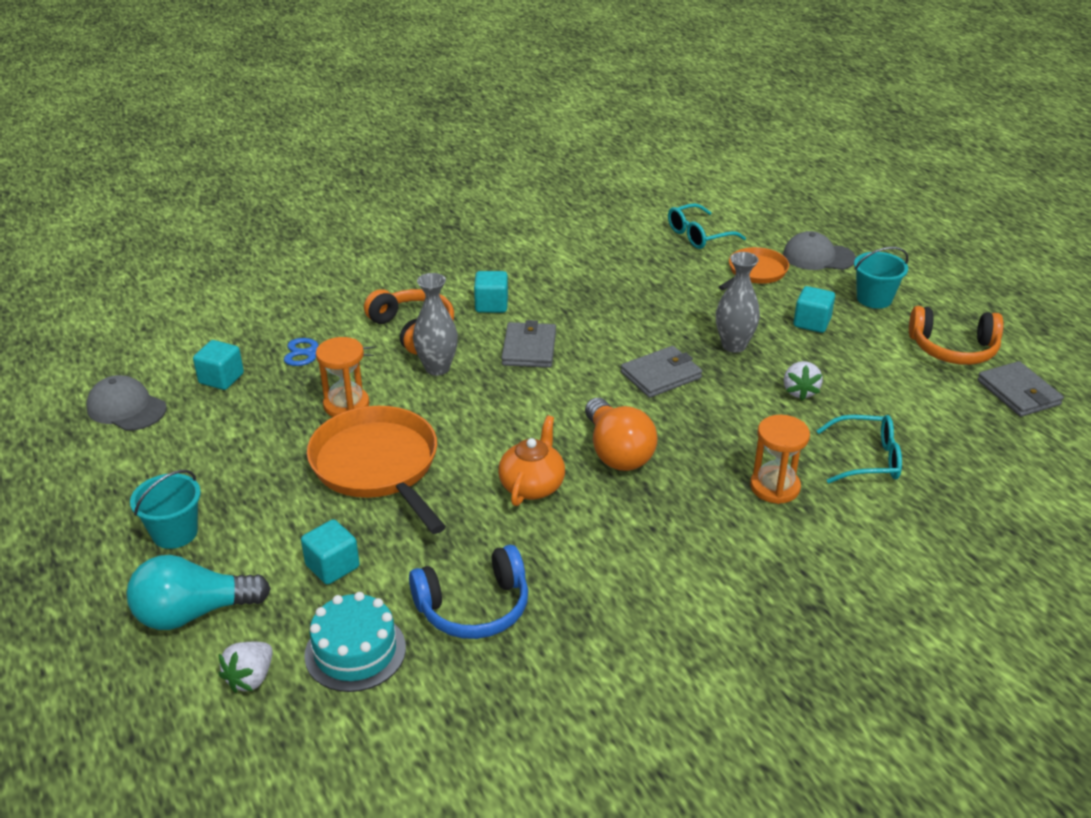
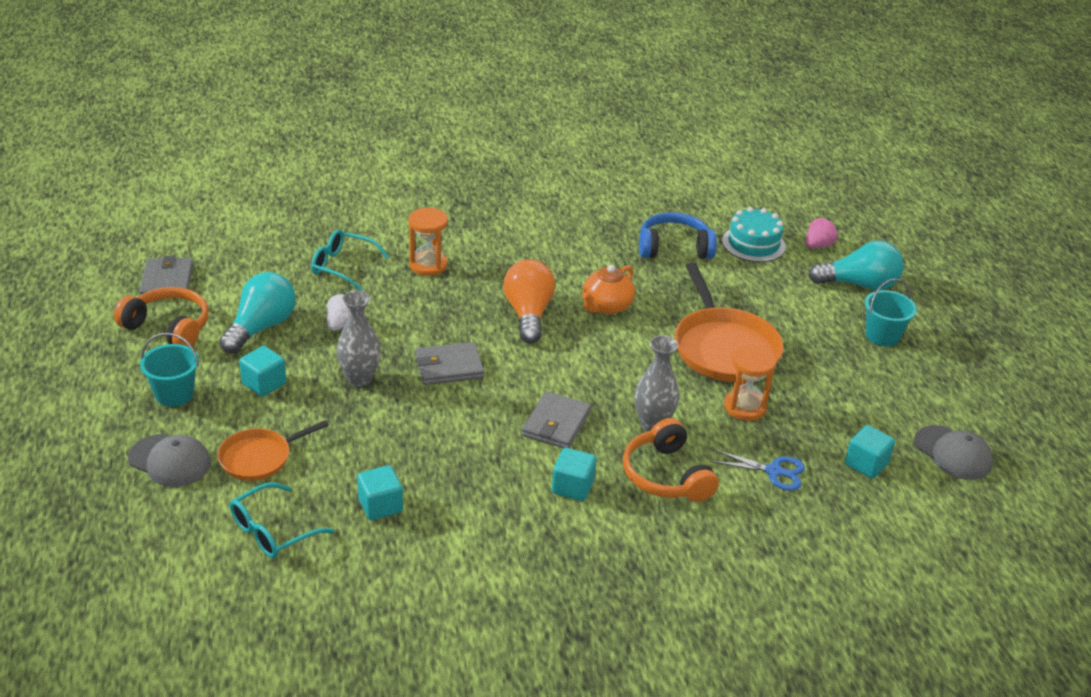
camera: 165 degrees left, 0 degrees up
(250, 678) = (818, 245): white strawberry -> pink strawberry
(332, 566) = (765, 289): turquoise cube -> turquoise cube (380, 506)
(699, 235) = (273, 531): turquoise glasses -> turquoise glasses turned 150 degrees clockwise
(872, 370) = (261, 327): none -> turquoise light bulb

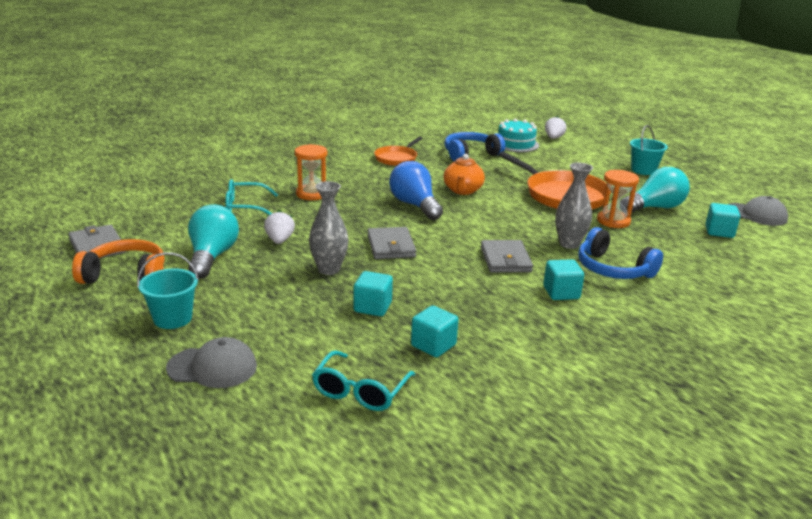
camera: 25 degrees left, 10 degrees down
(259, 458) = (295, 342): orange pan -> orange pan (397, 158)
(264, 384) = (250, 291): turquoise cube -> turquoise cube (372, 307)
(449, 367) = (391, 246): grey wallet -> grey wallet turned 60 degrees counterclockwise
(528, 314) = (415, 205): orange light bulb -> blue light bulb
(665, 475) = (613, 269): orange headphones -> blue headphones
(774, 471) = (674, 249): blue scissors -> none
(818, 245) = (553, 138): pink strawberry -> white strawberry
(859, 285) = (599, 150): turquoise light bulb -> turquoise light bulb (654, 208)

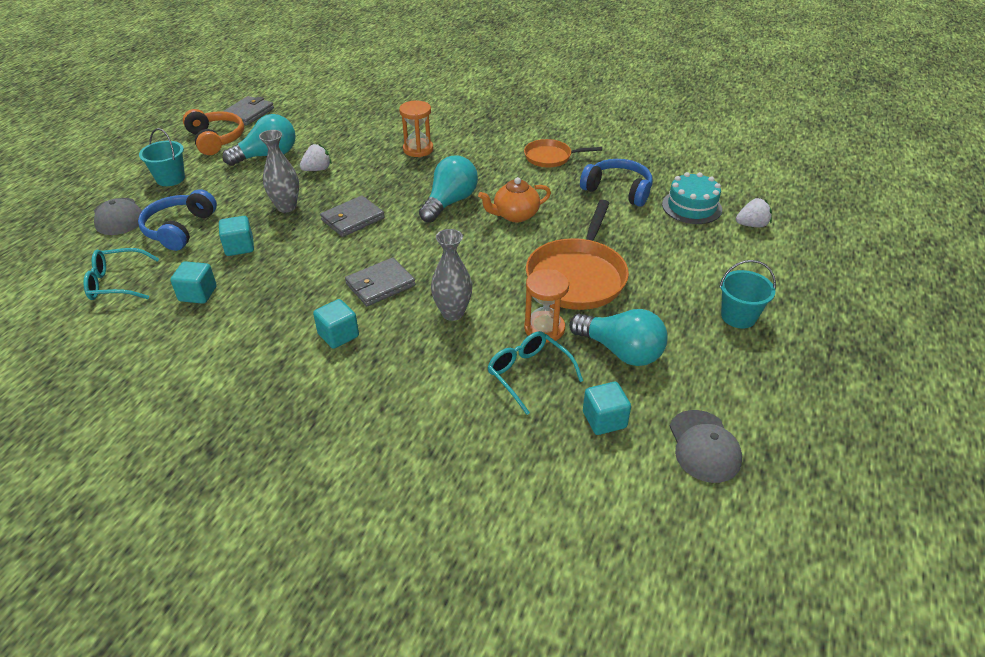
camera: 60 degrees right, 15 degrees up
(245, 207) = (362, 134): turquoise glasses -> turquoise glasses (529, 374)
(415, 205) = (450, 202): blue light bulb -> turquoise light bulb
(613, 269) = (418, 356): blue headphones -> blue headphones (179, 229)

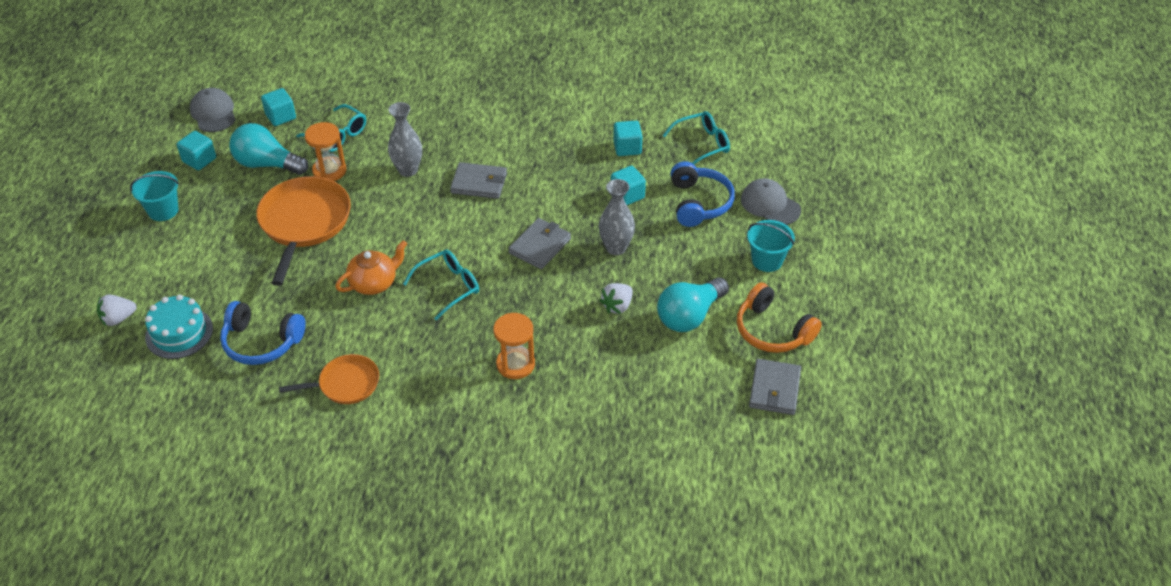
camera: 165 degrees right, 5 degrees up
(338, 335) = (492, 137): turquoise cube -> turquoise cube (199, 160)
(380, 285) = (479, 183): grey wallet -> grey wallet turned 60 degrees clockwise
(450, 202) = (448, 287): turquoise light bulb -> turquoise glasses

